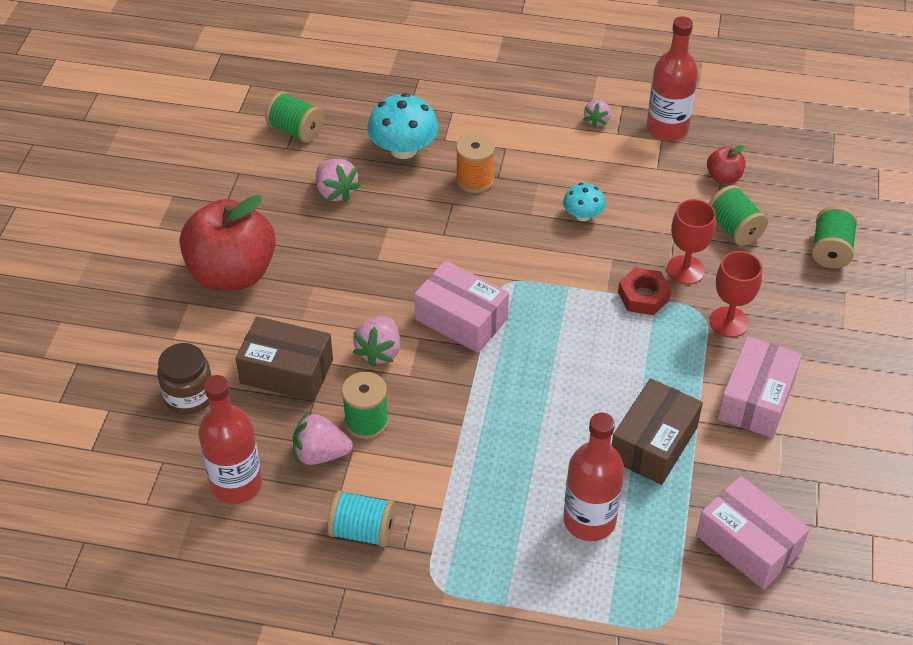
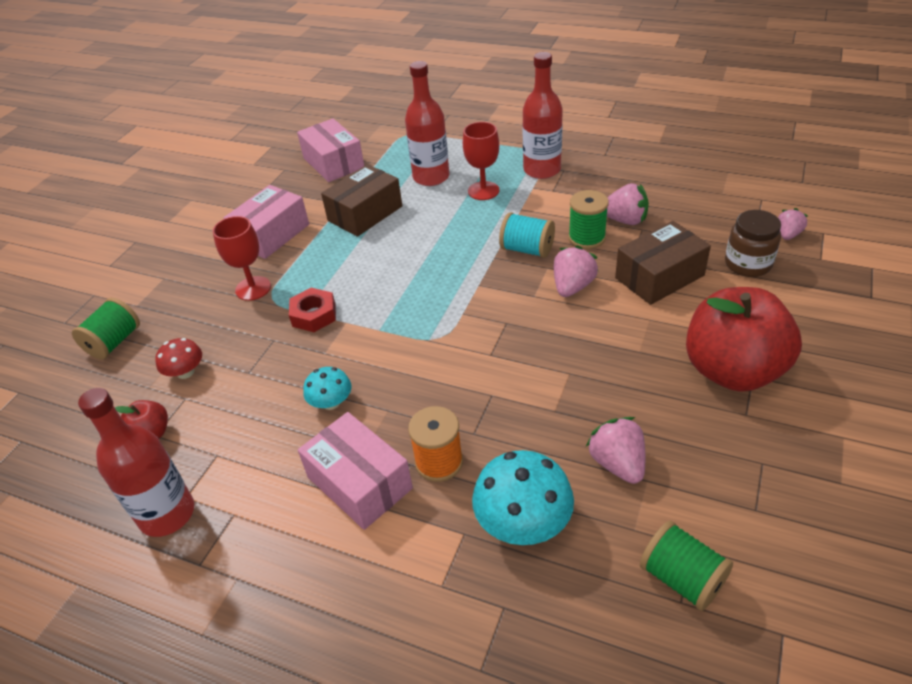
camera: 165 degrees left, 5 degrees down
(236, 484) = (691, 206): red bottle -> red bottle (542, 170)
(287, 371) = (659, 277): brown box -> brown box turned 60 degrees counterclockwise
(363, 531) = (592, 178): turquoise spool -> turquoise spool (527, 249)
(461, 319) = (491, 308): pink box -> pink box (359, 483)
(597, 120) = (247, 540): pink strawberry -> pink strawberry (788, 234)
(685, 270) = (260, 335): red goblet -> red goblet (483, 191)
(734, 229) = (185, 372): green spool -> red mushroom

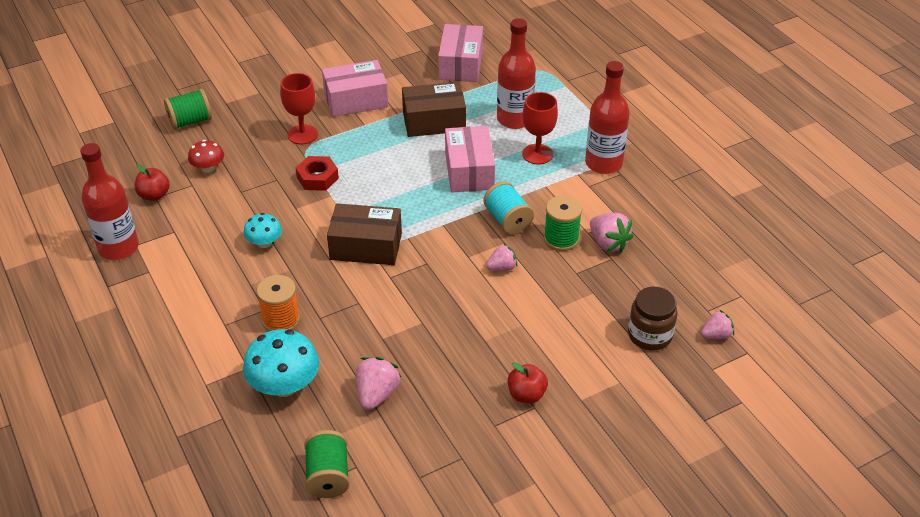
camera: 35 degrees right, 0 degrees up
(359, 483) = (227, 301): pink box -> pink box (469, 171)
(572, 287) = (502, 267): pink strawberry -> pink strawberry, size x0.65
(659, 277) = (571, 301): brown box -> brown box (366, 246)
(732, 370) = (526, 394): red apple -> red apple, size x0.43

